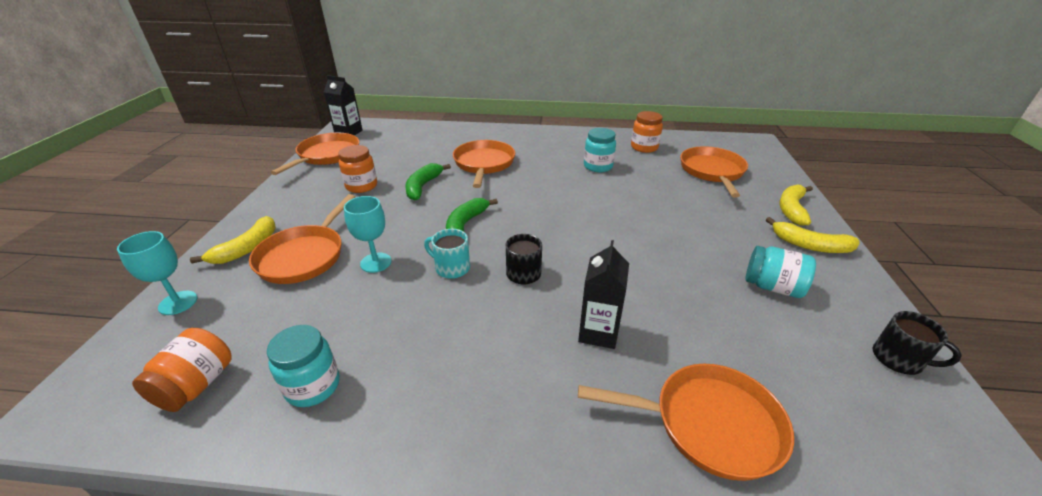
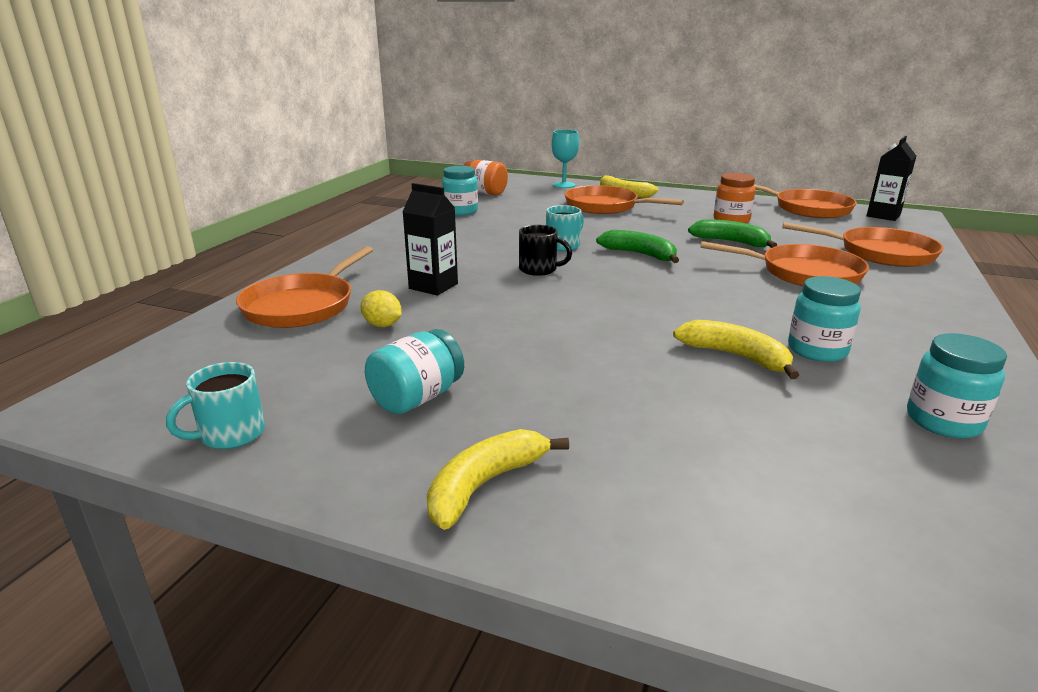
camera: 105 degrees right, 10 degrees down
(376, 262) = (585, 224): turquoise goblet -> none
(644, 147) = (943, 421): orange jar -> turquoise jar
(698, 340) = (382, 325): none -> yellow lemon
(712, 172) = (822, 480): orange pan -> orange pan (880, 253)
(791, 209) = (622, 529): yellow banana -> yellow banana (735, 356)
(898, 359) = (230, 434): black mug -> turquoise mug

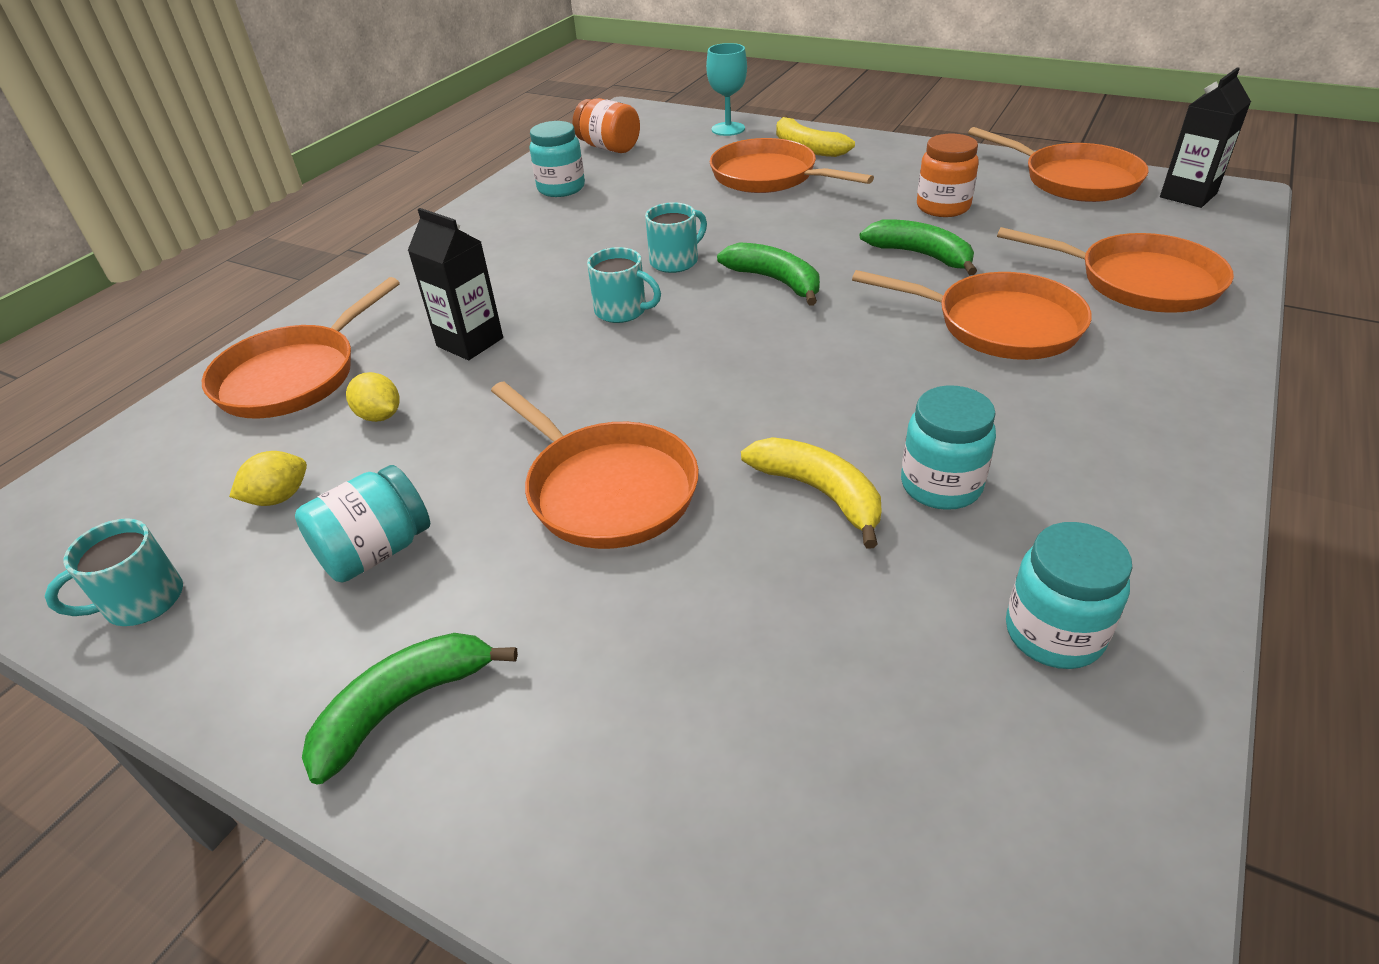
camera: 10 degrees right, 15 degrees up
(322, 371) = (279, 497): none -> yellow lemon
(485, 485) = (403, 706): yellow banana -> green banana
(539, 269) = (622, 311): black mug -> turquoise mug
(579, 359) = (606, 489): none -> orange pan

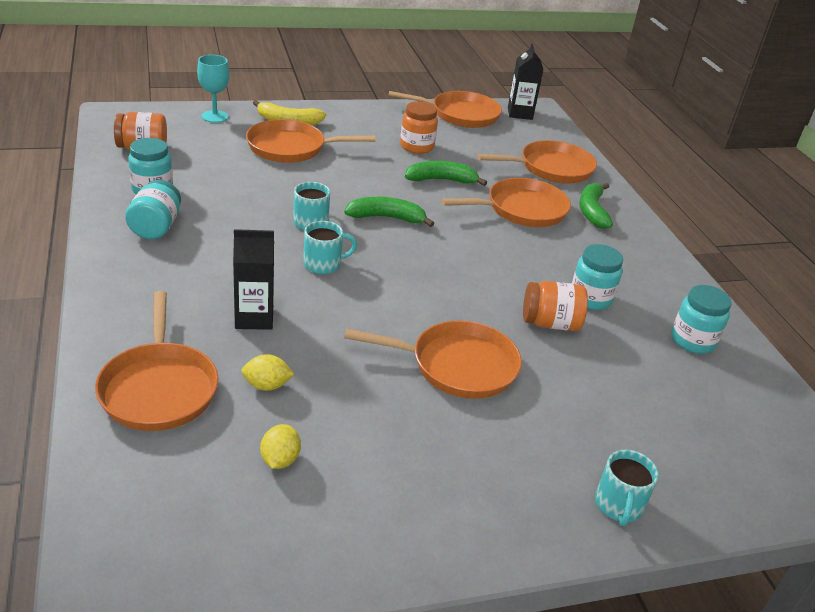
camera: 50 degrees left, 5 degrees down
(142, 601) = (290, 556): turquoise mug -> turquoise mug (618, 505)
(376, 551) = (387, 455): turquoise jar -> turquoise jar (156, 227)
(403, 706) = (511, 509): green banana -> green banana (592, 211)
(819, 493) = (550, 323): yellow banana -> orange jar

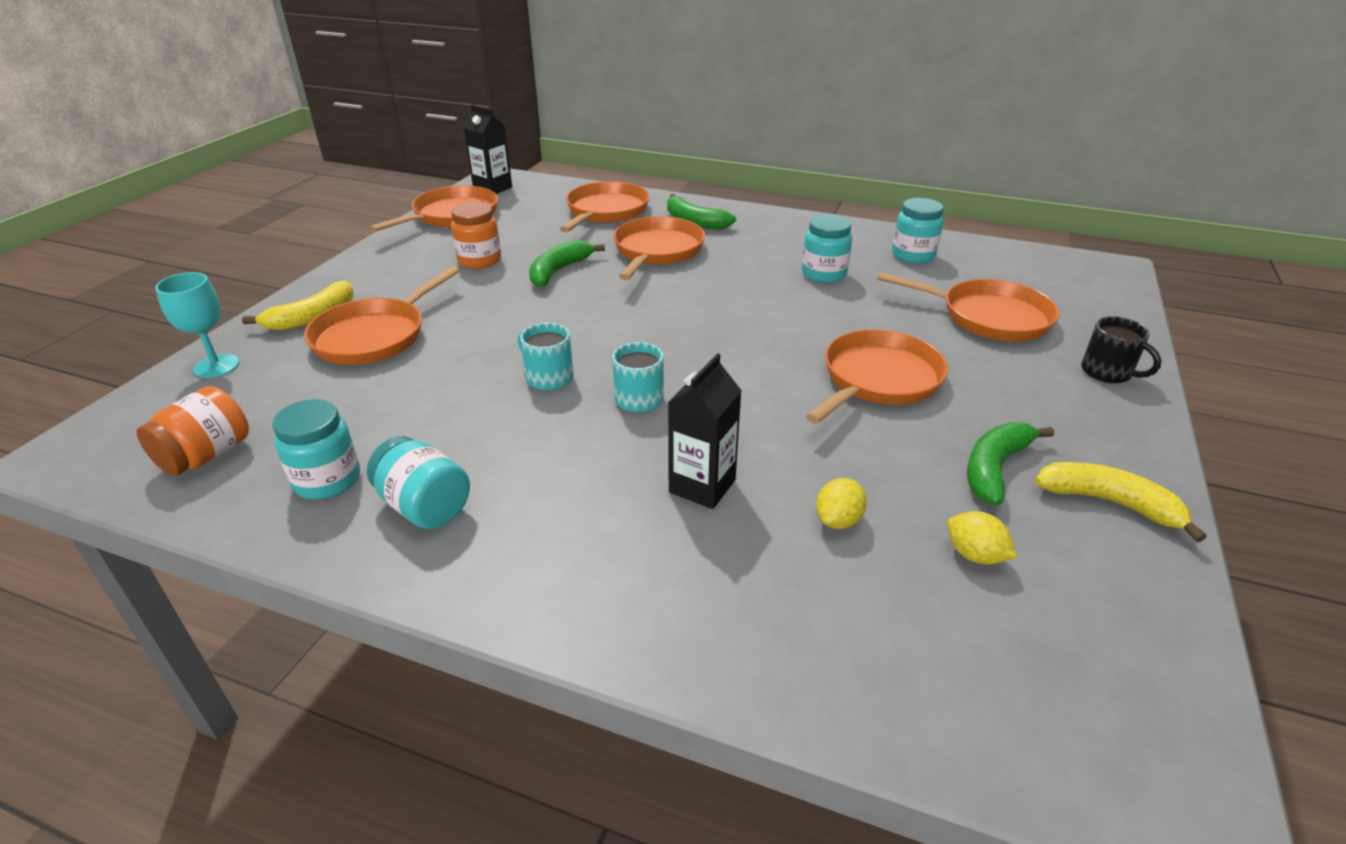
camera: 50 degrees left, 0 degrees up
(159, 388) = (790, 618): orange pan -> orange pan (988, 317)
(386, 218) = (592, 327): green banana -> green banana (995, 468)
(406, 528) = (1109, 503): none -> yellow banana
(550, 323) = (846, 307): orange jar -> none
(618, 505) = (1107, 372): turquoise mug -> black mug

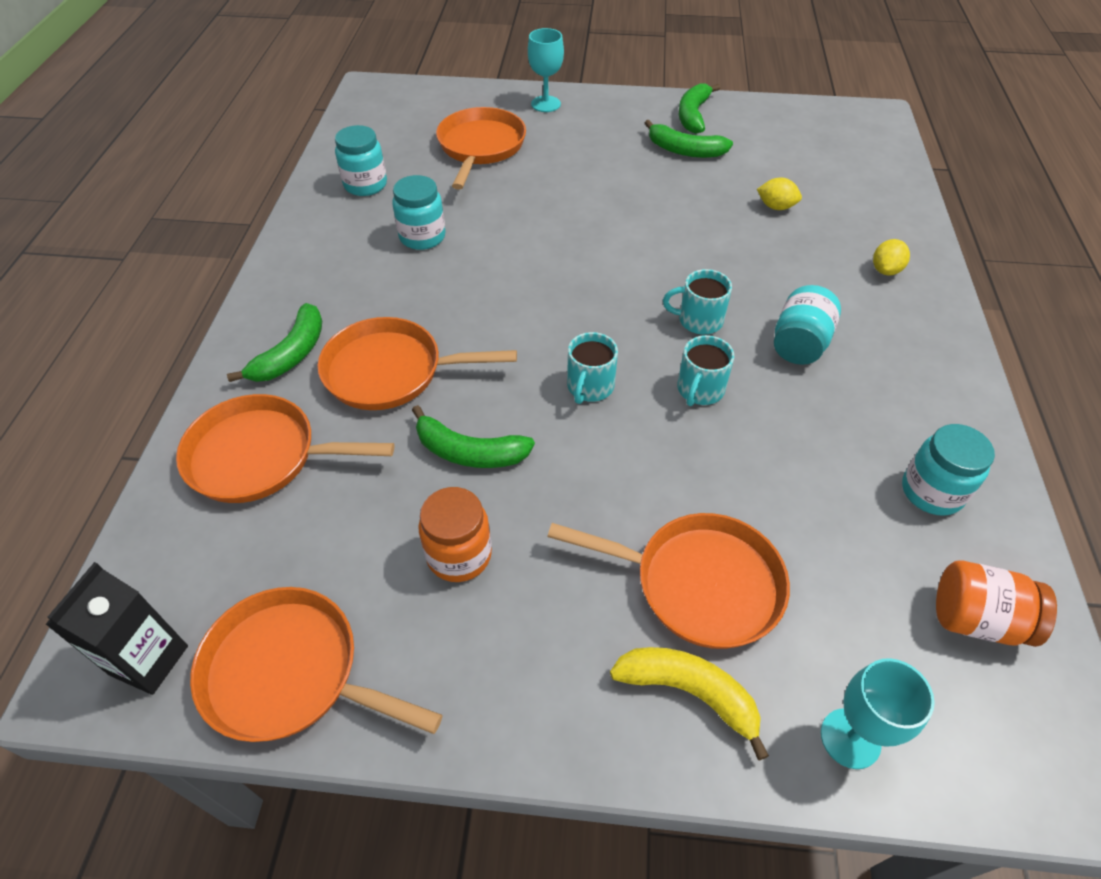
camera: 105 degrees left, 15 degrees up
(425, 506) = (909, 409): turquoise jar -> turquoise jar (799, 344)
(589, 324) = (589, 387): none -> turquoise mug
(702, 486) = (784, 267): black carton -> none
(878, 380) = (604, 197): orange pan -> none
(974, 555) = (770, 159): yellow lemon -> yellow lemon (885, 270)
(1107, 372) = (546, 104): black mug -> turquoise goblet
(1109, 503) = (693, 115): yellow banana -> green banana

